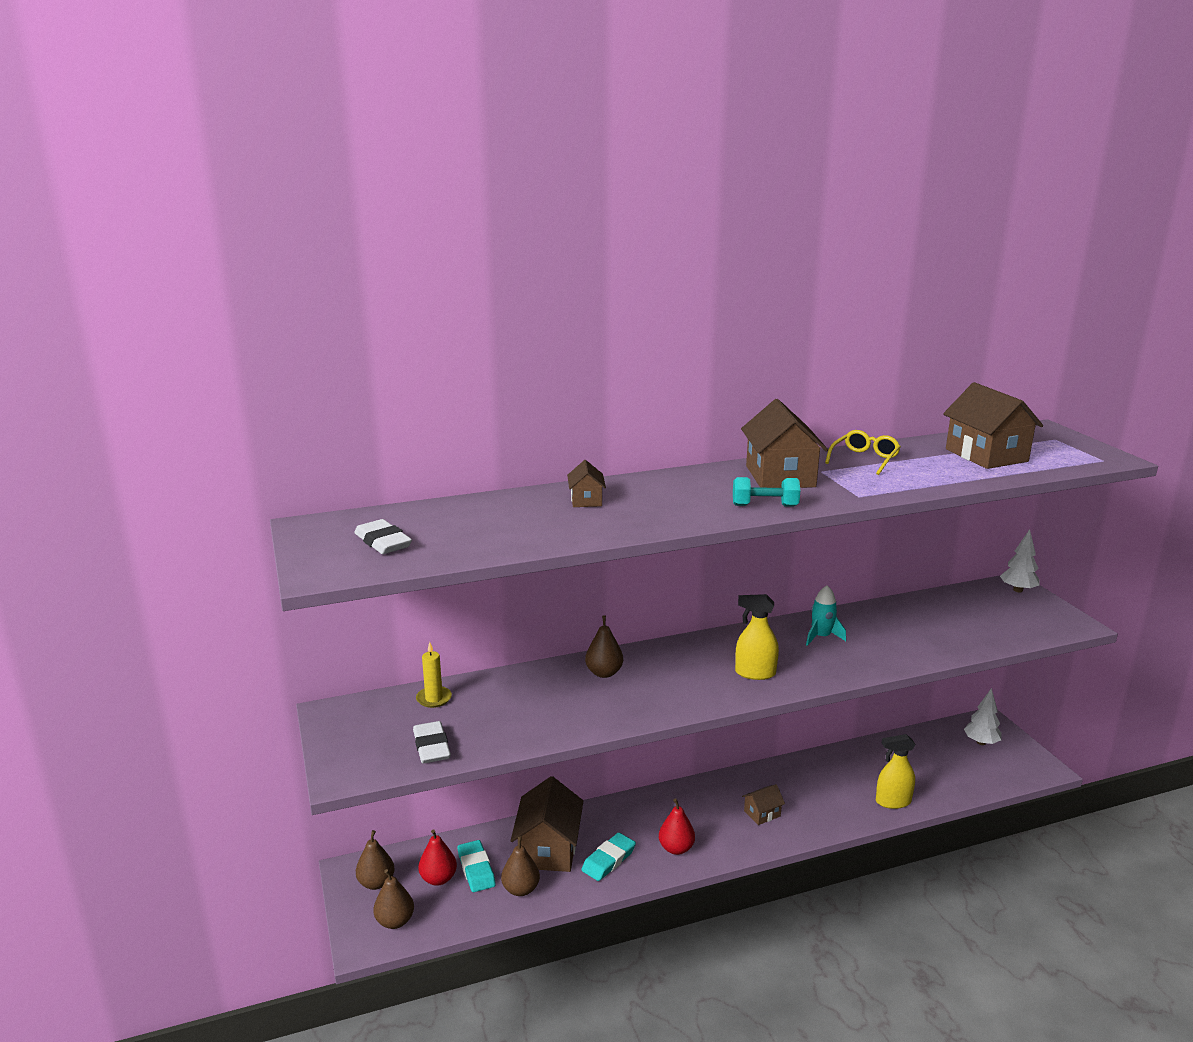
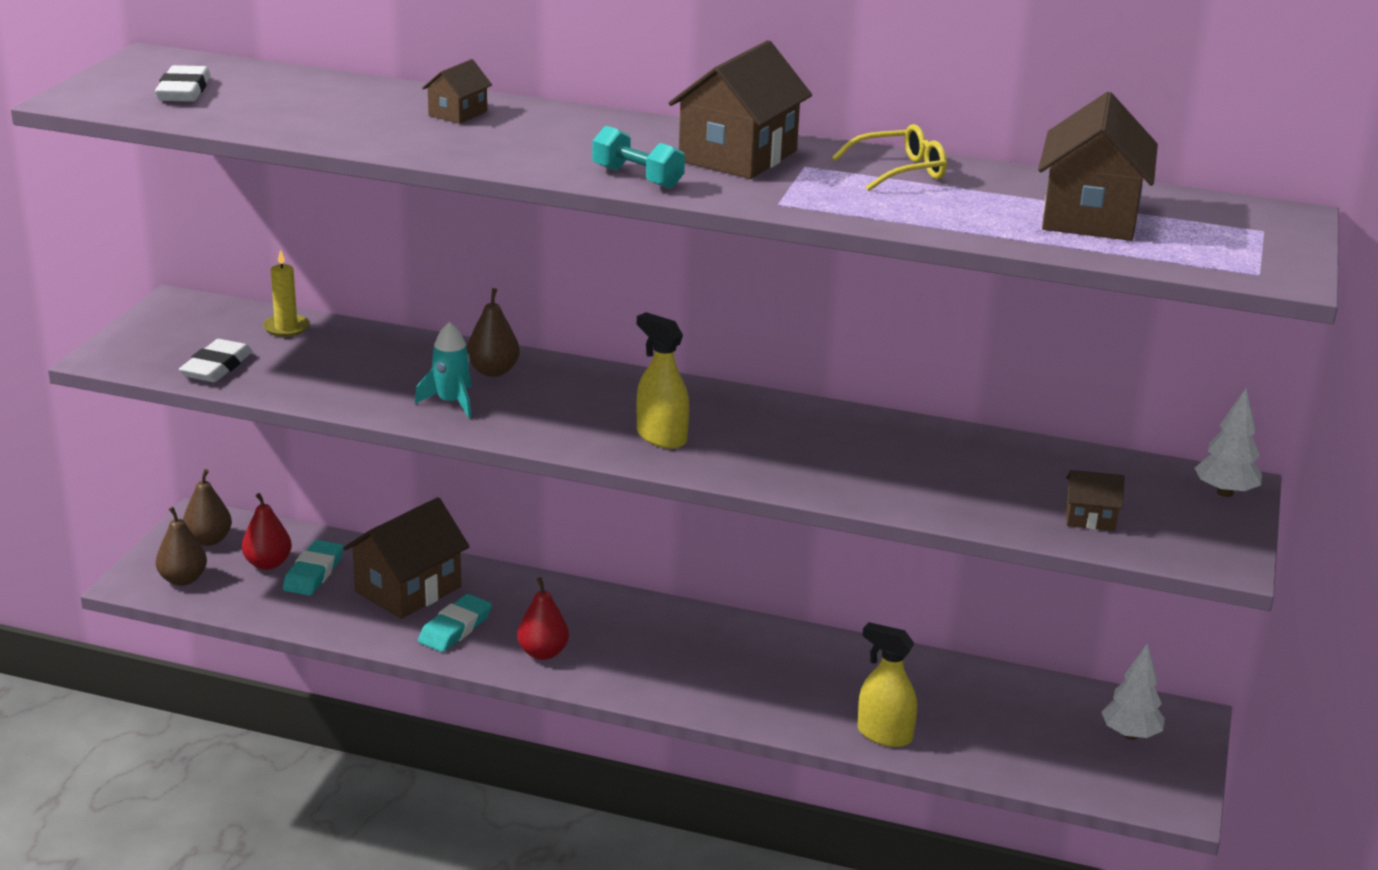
camera: 35 degrees right, 5 degrees up
(521, 889) = (331, 610): brown pear -> none
(608, 860) = (455, 628): turquoise eraser -> turquoise eraser turned 45 degrees counterclockwise
(762, 813) = (694, 668): brown house -> brown house (1090, 518)
(821, 637) = (818, 435): turquoise rocket -> turquoise rocket (451, 402)

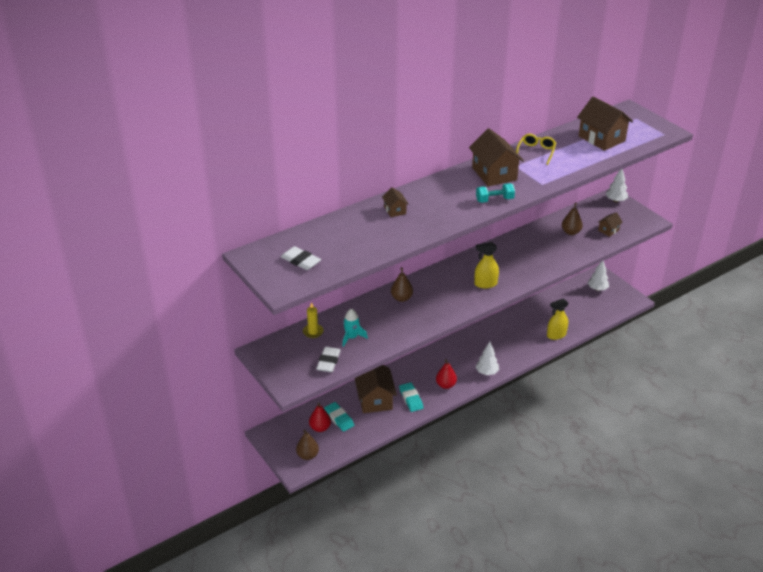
camera: 50 degrees left, 10 degrees up
(208, 540) = (286, 437): brown pear -> brown pear (571, 232)
(216, 367) = (328, 361): white eraser -> white eraser turned 45 degrees clockwise
(451, 402) = (416, 317): turquoise rocket -> turquoise rocket (352, 337)
(643, 688) = (486, 372): none -> white tree

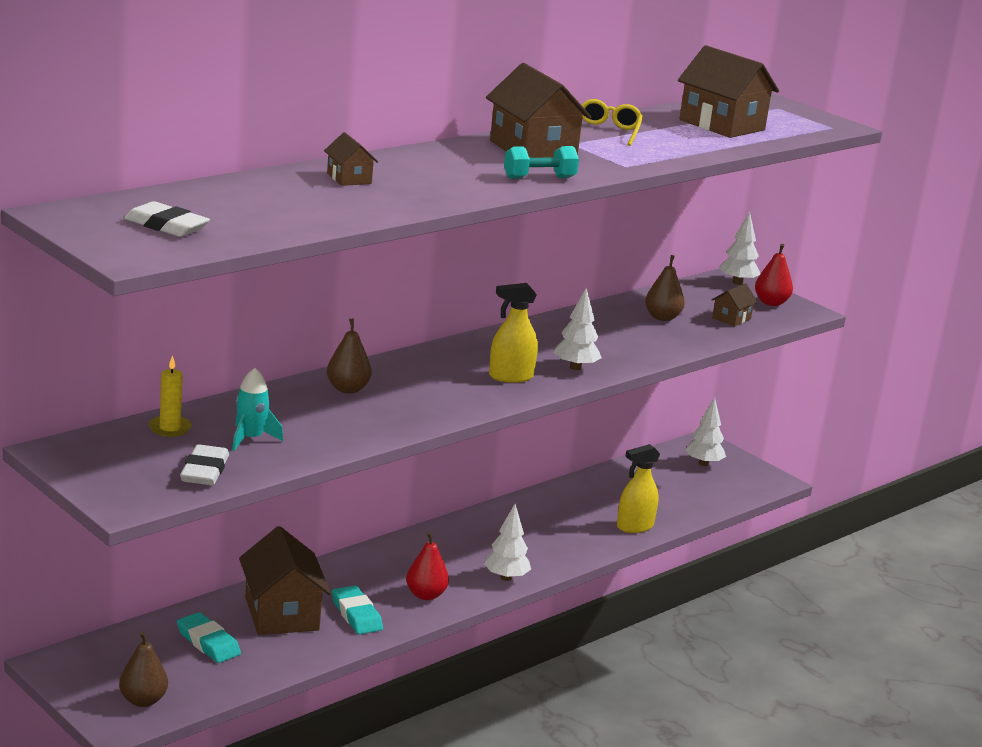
camera: 10 degrees left, 15 degrees down
(320, 428) = (168, 656): red pear -> red pear (771, 303)
(520, 275) = (575, 367): none -> white tree

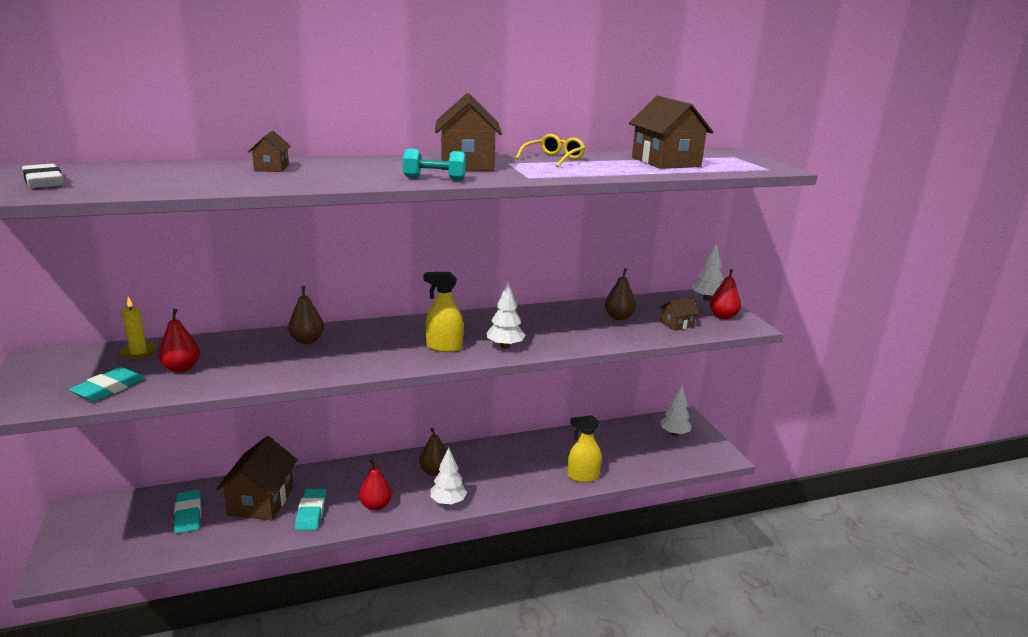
camera: 25 degrees right, 0 degrees up
(143, 700) = (92, 555): brown pear -> brown pear (434, 471)
(204, 471) = (109, 388): white eraser -> turquoise eraser
(251, 439) = (181, 368): turquoise rocket -> red pear

